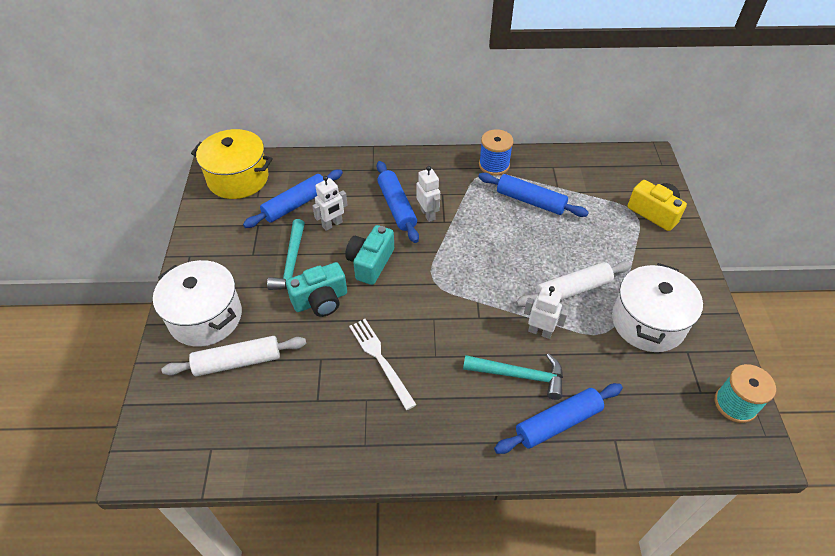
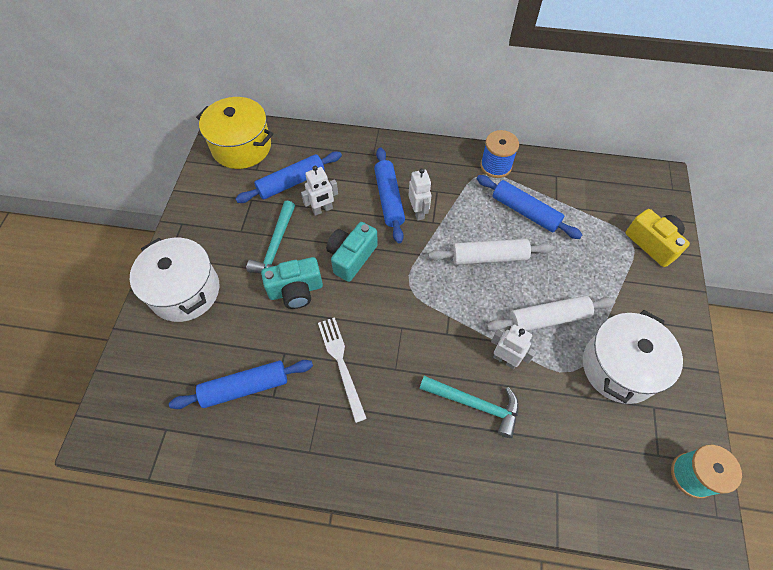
camera: 10 degrees right, 10 degrees up
(238, 361) = (206, 343): white rolling pin -> white rolling pin (489, 257)
(558, 423) = (503, 463): blue rolling pin -> blue rolling pin (245, 387)

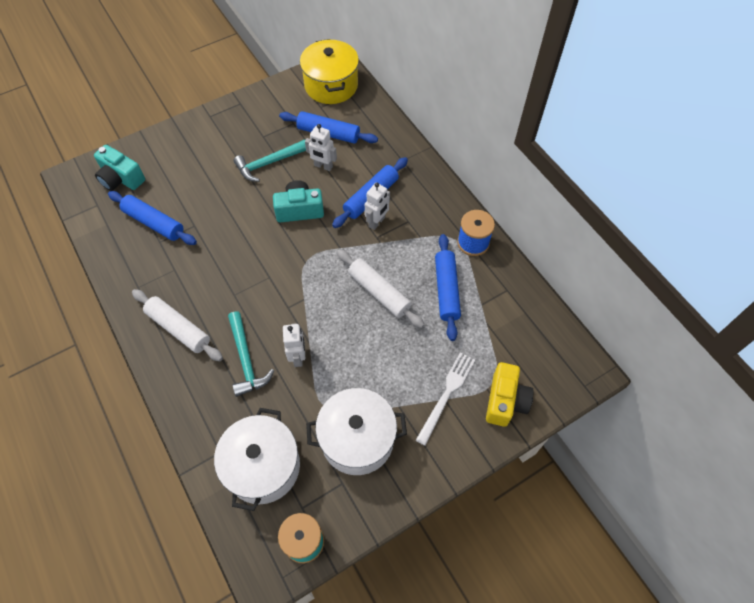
camera: 50 degrees right, 0 degrees up
(185, 291) = (193, 143): white pot -> white pot (263, 466)
(296, 290) = (245, 198): turquoise camera -> turquoise camera (121, 178)
(341, 364) = (212, 261): white fork -> white fork (446, 394)
(548, 318) = (358, 365): white rolling pin -> white rolling pin (178, 329)

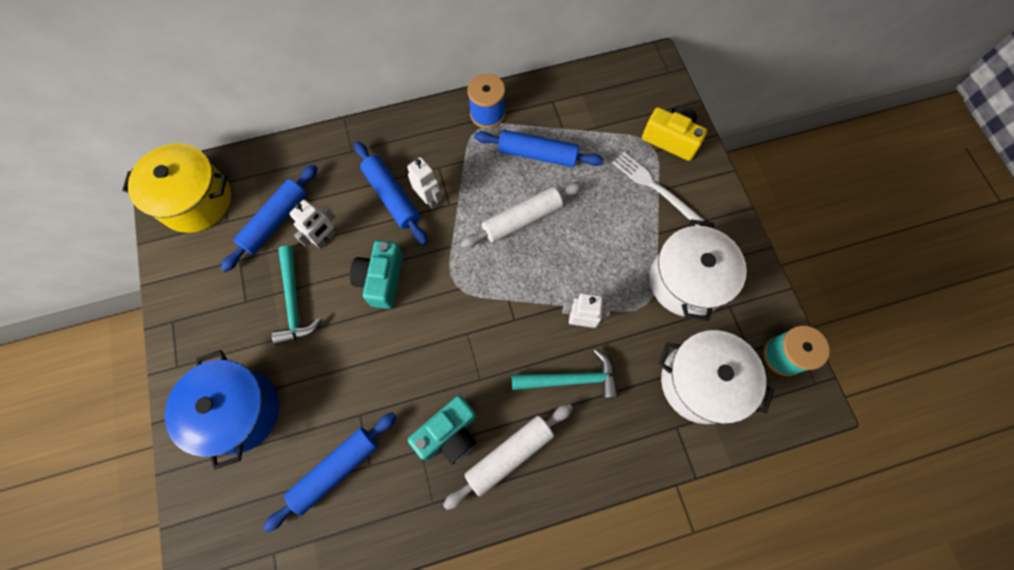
camera: 75 degrees left, 10 degrees up
(121, 178) = (239, 511): turquoise camera -> turquoise camera (449, 433)
(186, 158) = (239, 411): none -> blue pot

